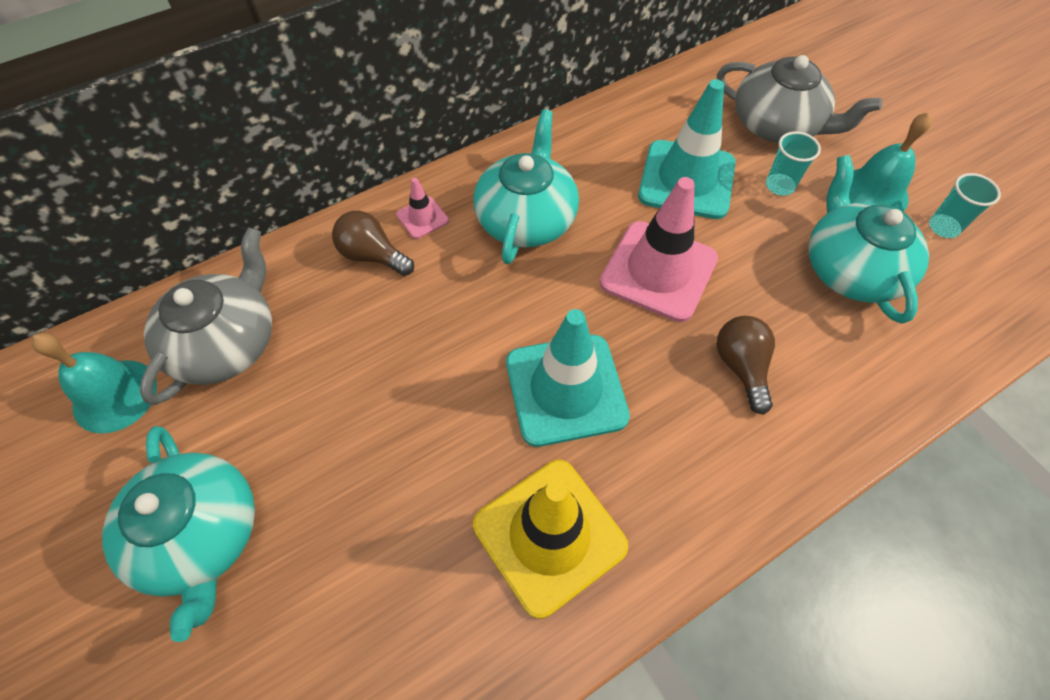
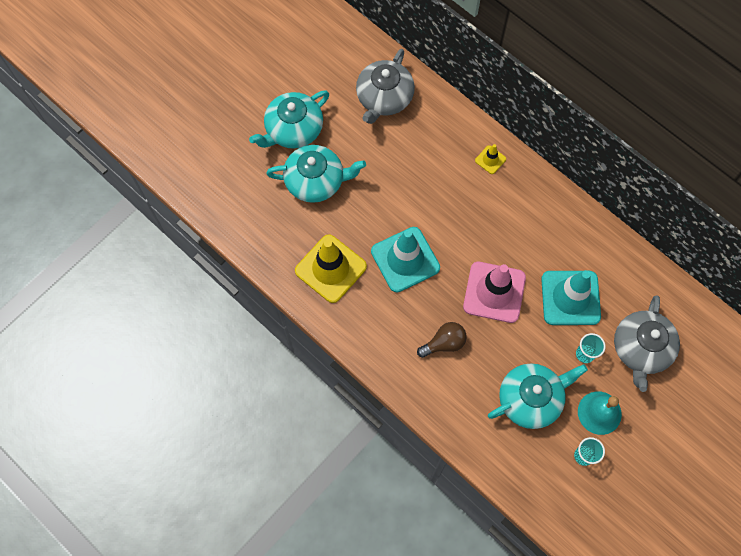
camera: 75 degrees right, 10 degrees up
(115, 395) = (344, 65): turquoise bell -> none
(226, 342) = (384, 98): grey teapot -> grey teapot turned 105 degrees clockwise
(372, 255) = (456, 144): brown light bulb -> none
(422, 218) = (490, 160): pink traffic cone -> yellow traffic cone
(526, 218) = (508, 214): turquoise teapot -> turquoise teapot (316, 181)

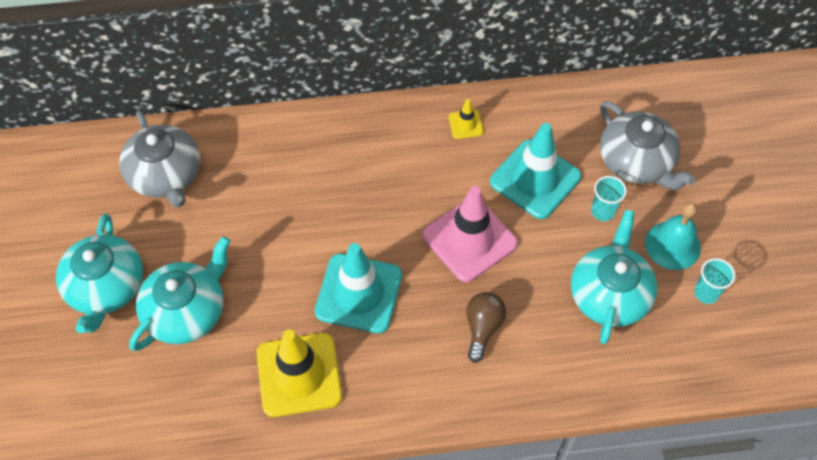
camera: 50 degrees left, 10 degrees down
(490, 160) = (329, 135): yellow traffic cone -> yellow traffic cone (465, 124)

